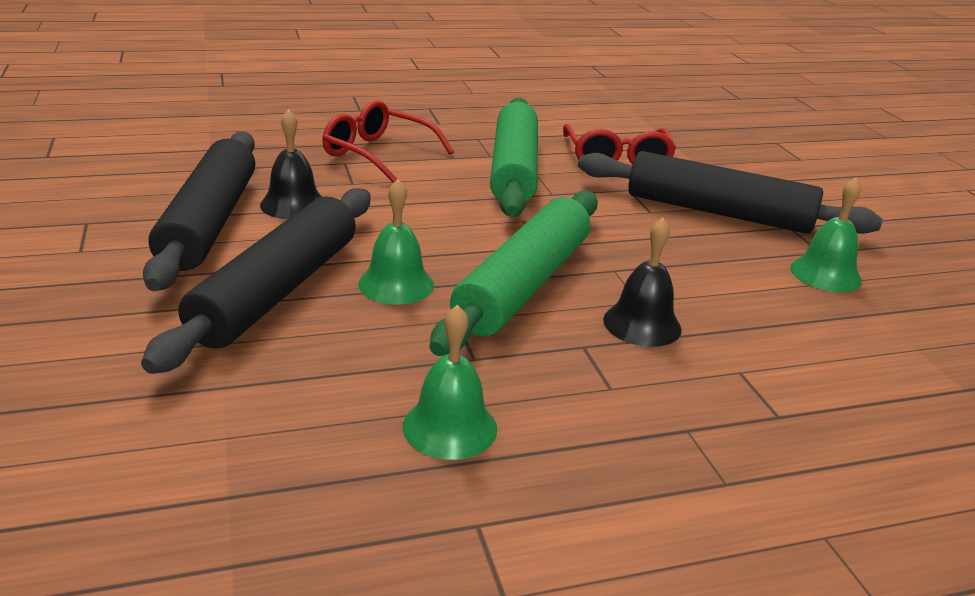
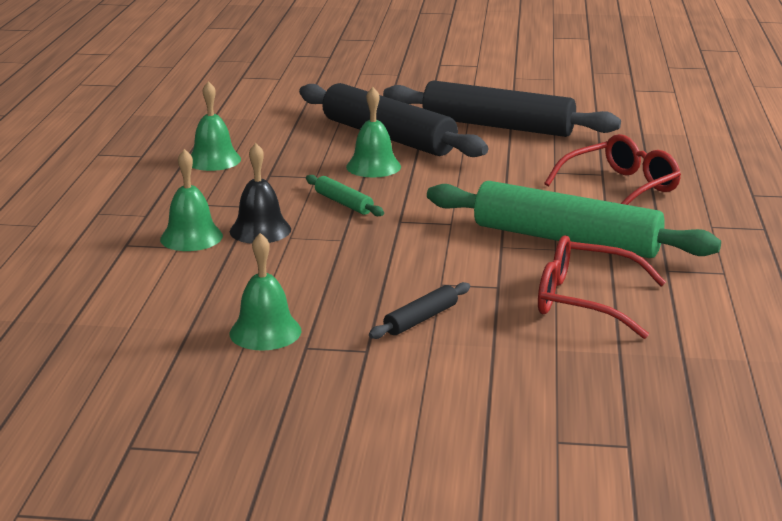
camera: 115 degrees right, 5 degrees down
(293, 204) = (518, 150): black bell -> none
(523, 285) = (343, 203): green rolling pin -> green rolling pin, size x0.42
(708, 368) = (191, 237): none -> green bell
(718, 212) = (421, 319): black rolling pin -> black rolling pin, size x0.42

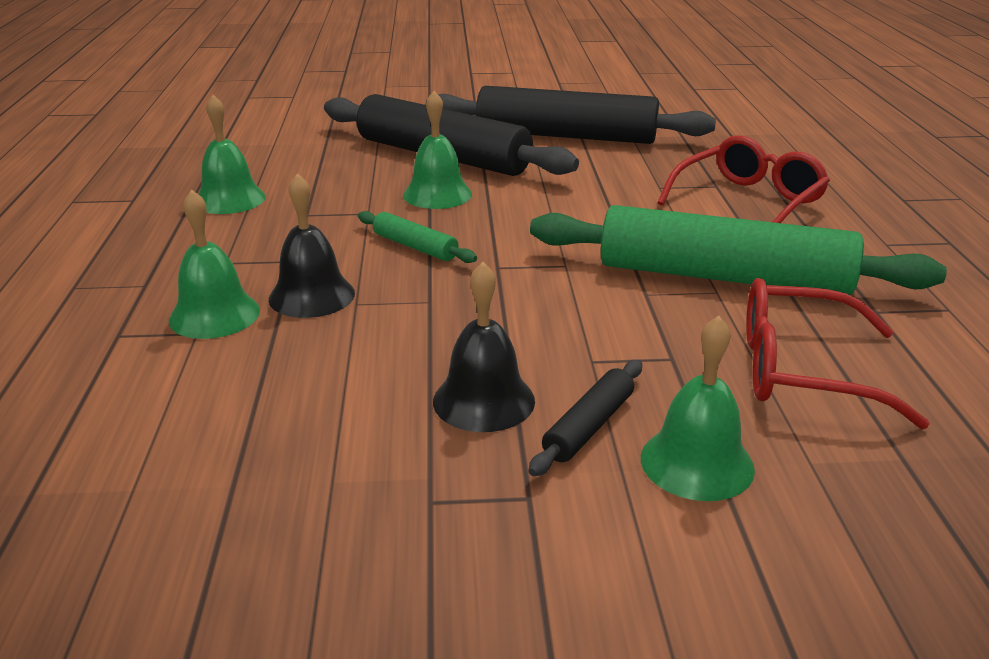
camera: 10 degrees left, 5 degrees up
(265, 332) = (358, 477): green bell -> green bell (697, 463)
(358, 300) = (483, 400): none -> black bell

